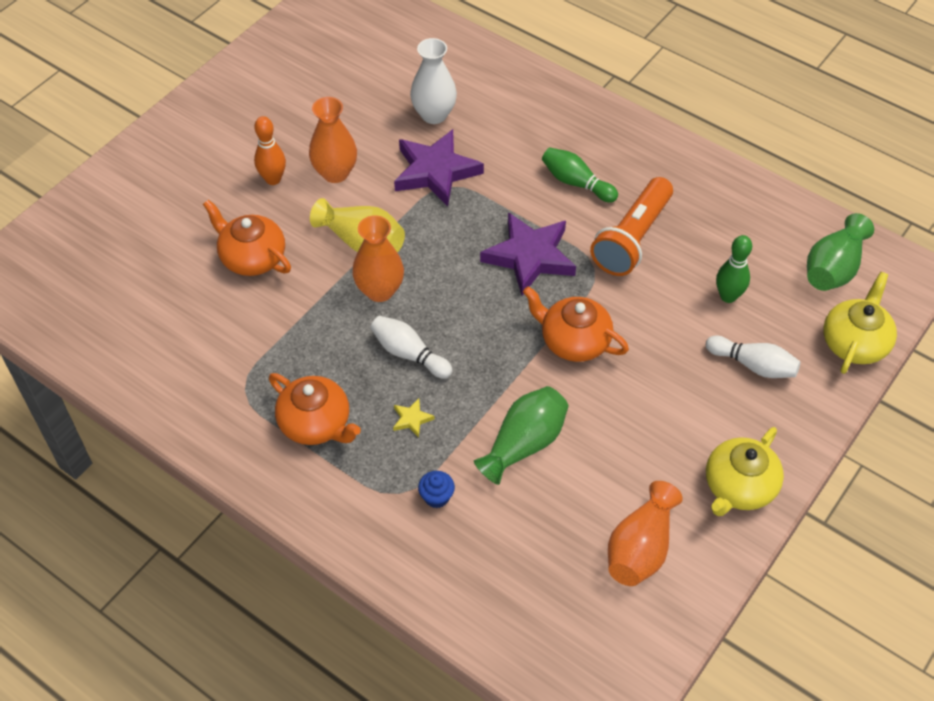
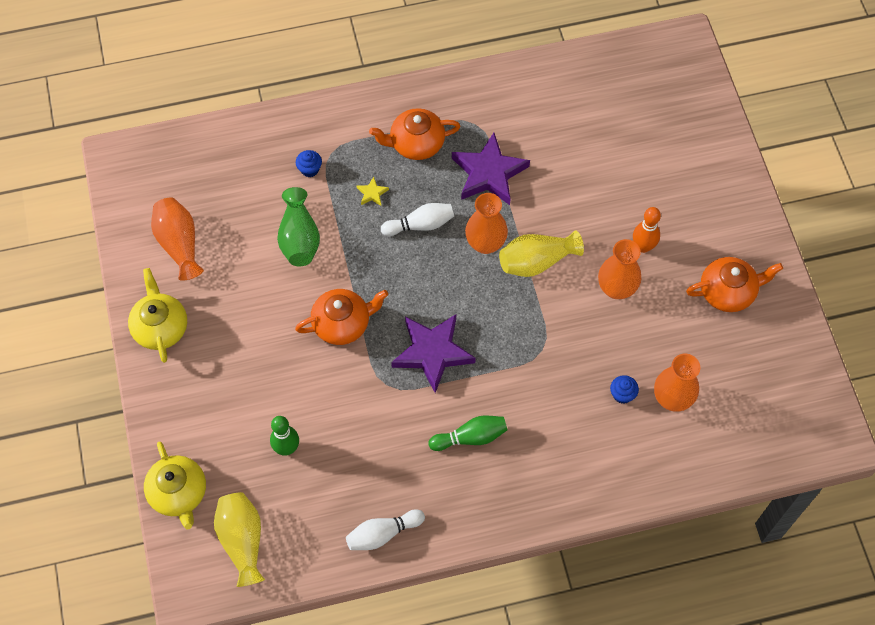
camera: 130 degrees right, 10 degrees up
(252, 257) = (579, 190): orange teapot -> orange teapot (728, 292)
(405, 85) = (672, 399): none -> orange vase
(434, 115) = (622, 394): white vase -> blue cupcake
(435, 171) = (563, 353): purple star -> purple star (489, 173)
(632, 239) = (388, 430): orange flashlight -> none
(753, 365) = (225, 413): white bowling pin -> white bowling pin (383, 533)
(833, 268) = (242, 541): green vase -> yellow vase

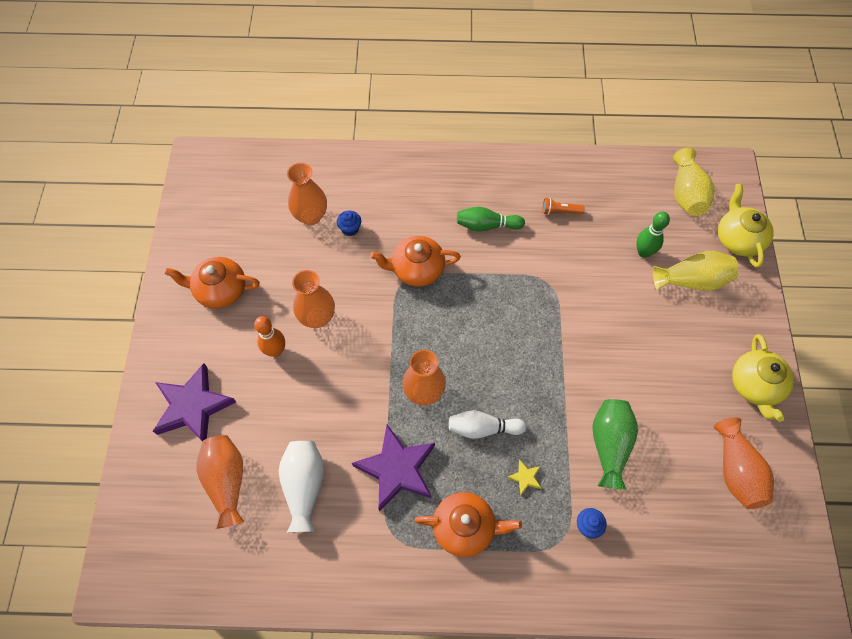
camera: 165 degrees left, 0 degrees up
(342, 324) = (579, 346): orange teapot -> orange teapot (416, 269)
(383, 533) = (574, 174): white bowling pin -> none
(390, 477) = (560, 211): none -> orange flashlight
(432, 353) = (501, 300): purple star -> purple star (193, 406)
(536, 261) = (381, 361): yellow vase -> yellow vase (692, 280)
(565, 141) = (304, 486): none -> white vase
(634, 129) = (227, 481): none -> orange vase

